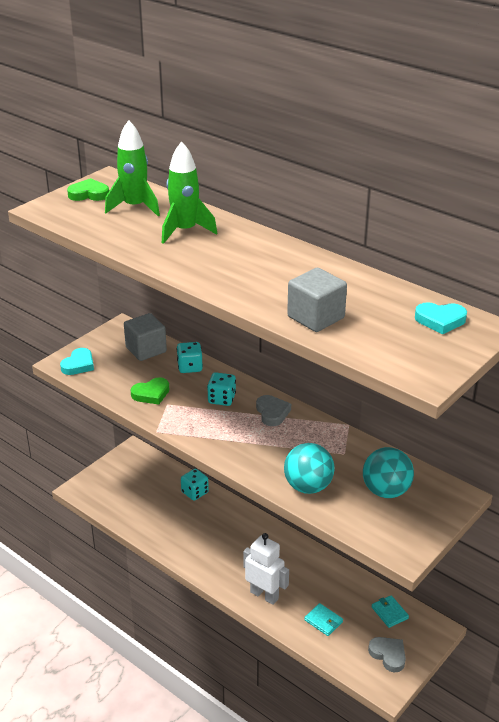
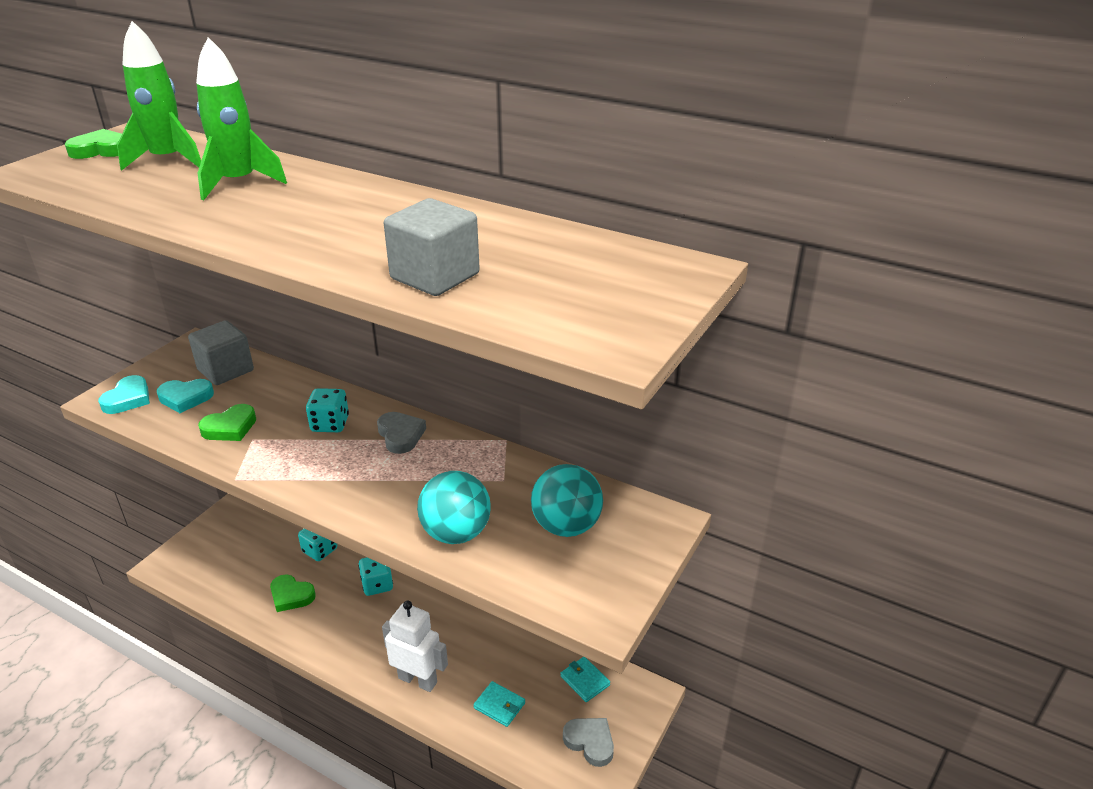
camera: 10 degrees left, 0 degrees up
(173, 523) = (291, 596): none -> green heart
(190, 367) = (286, 387): turquoise dice -> turquoise dice (377, 585)
(440, 320) = (624, 265): turquoise heart -> turquoise heart (185, 398)

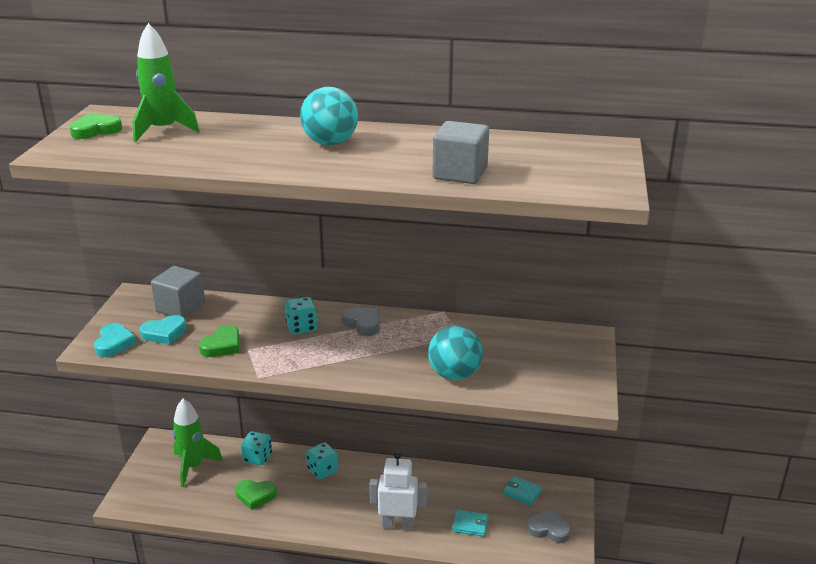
camera: 20 degrees left, 5 degrees down
(239, 183) = (243, 138): green rocket -> green rocket (193, 466)
(566, 526) = (526, 354): turquoise ball -> turquoise ball (330, 143)

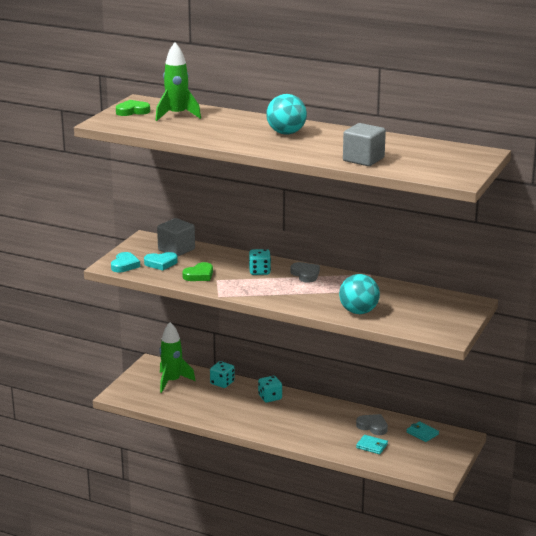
camera: 15 degrees right, 5 degrees down
(255, 495) = (214, 405): green heart -> none
(398, 525) = (316, 438): white robot -> none
(549, 529) = (433, 458): grey heart -> grey heart (373, 426)

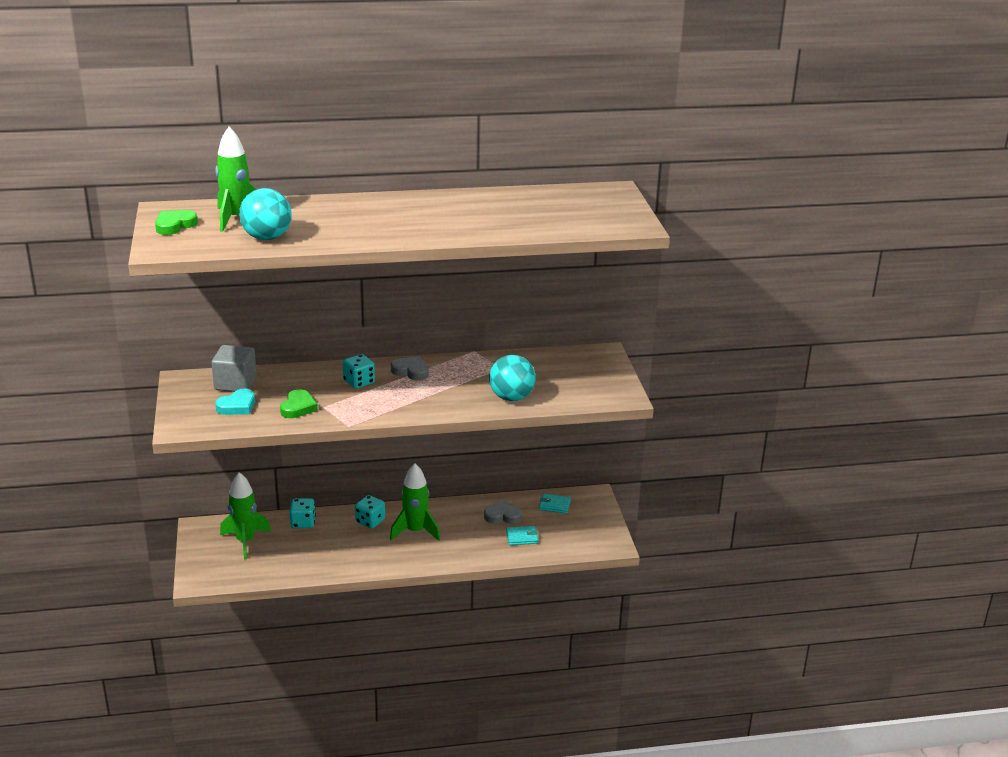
camera: 35 degrees left, 5 degrees up
(125, 265) = (197, 421): turquoise heart -> none
(286, 133) = (392, 213): turquoise ball -> turquoise ball (267, 237)
(295, 415) = (415, 531): none -> green rocket
(363, 159) = (515, 226): grey cube -> none

